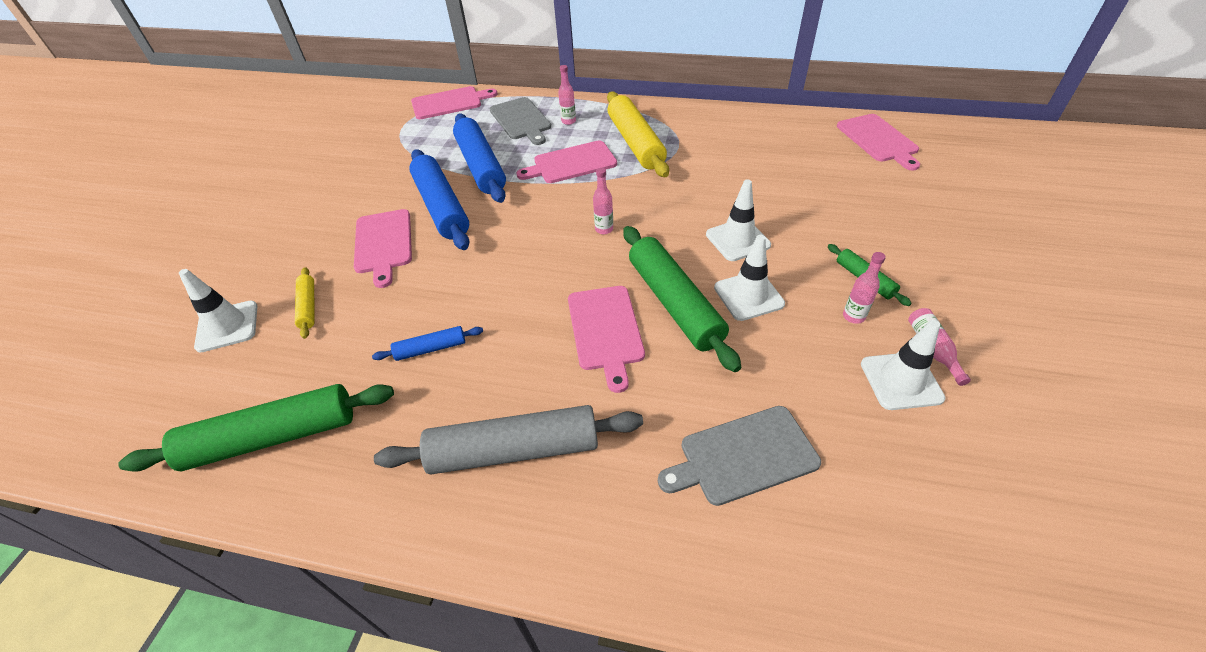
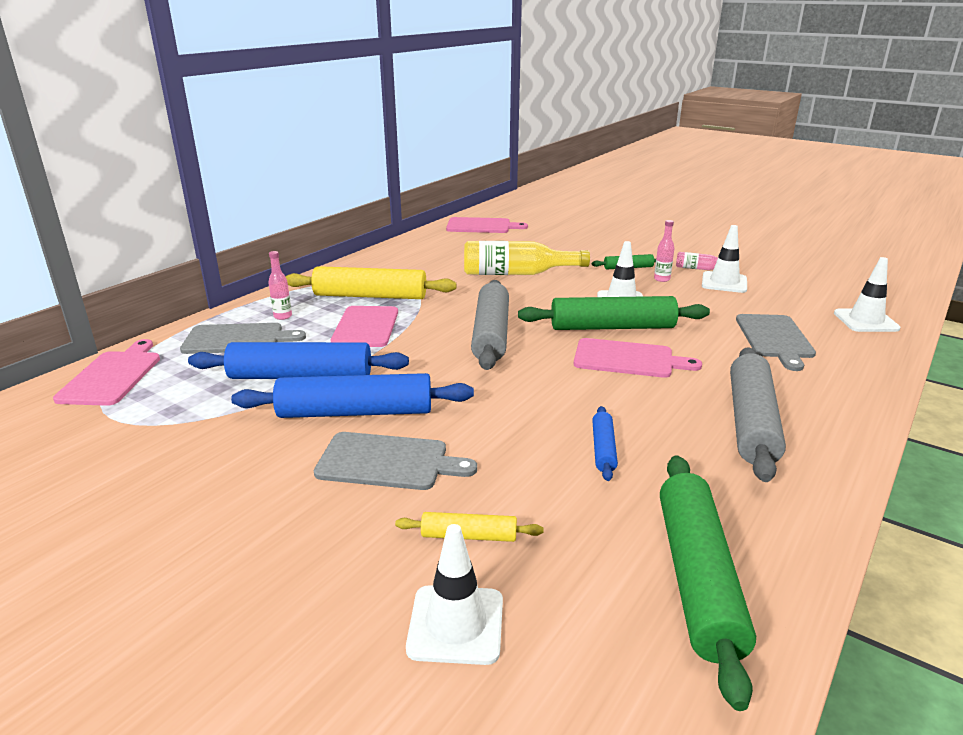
camera: 70 degrees left, 20 degrees down
(383, 244) = (388, 462): pink cutting board -> grey cutting board
(604, 229) = (491, 334): pink bottle -> grey rolling pin
(737, 240) = (554, 291): white traffic cone -> white traffic cone (865, 321)
(762, 203) = (517, 273): none -> yellow bottle

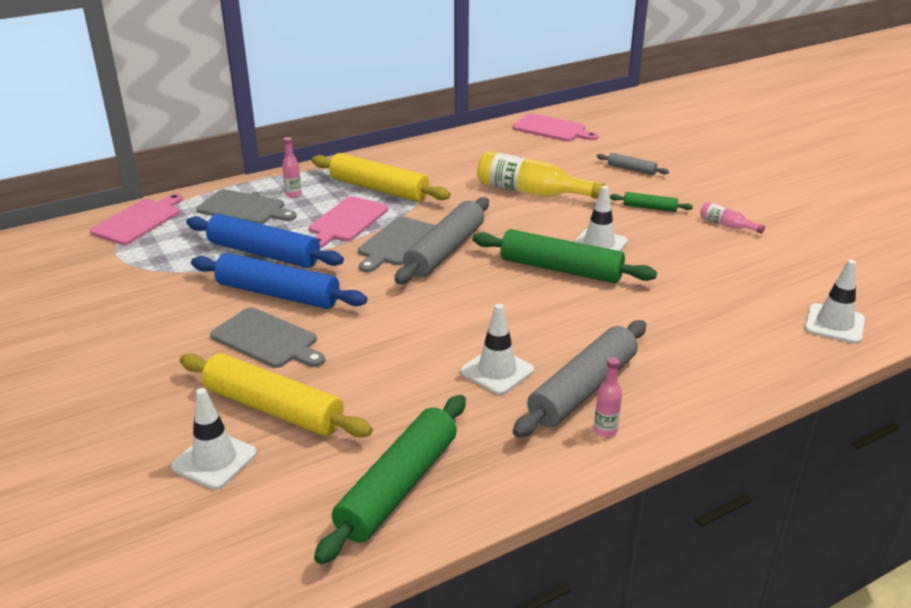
camera: 25 degrees right, 5 degrees up
(469, 536) = (273, 408): yellow rolling pin -> yellow rolling pin, size x2.06
(580, 244) = (631, 169): none -> grey rolling pin
(603, 449) = (432, 375): blue rolling pin -> none
(628, 359) = (540, 304): pink cutting board -> none
(661, 279) = (669, 228): pink bottle -> pink bottle (605, 431)
(724, 283) = (732, 246): white traffic cone -> white traffic cone (497, 371)
(775, 338) = (708, 318): grey cutting board -> grey cutting board (397, 243)

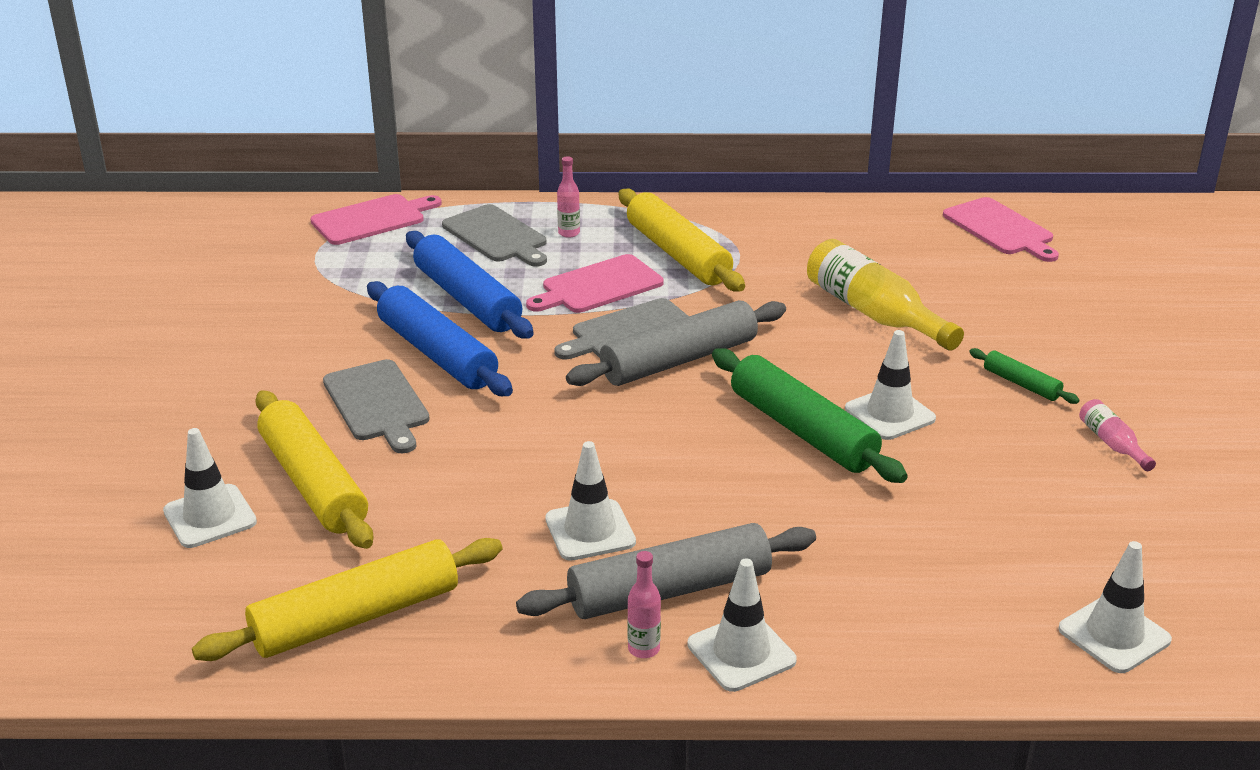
camera: 30 degrees right, 0 degrees up
(398, 486) = (356, 617): green rolling pin -> yellow rolling pin
(631, 169) = (1056, 320): grey rolling pin -> none
(662, 410) = (741, 652): none -> white traffic cone

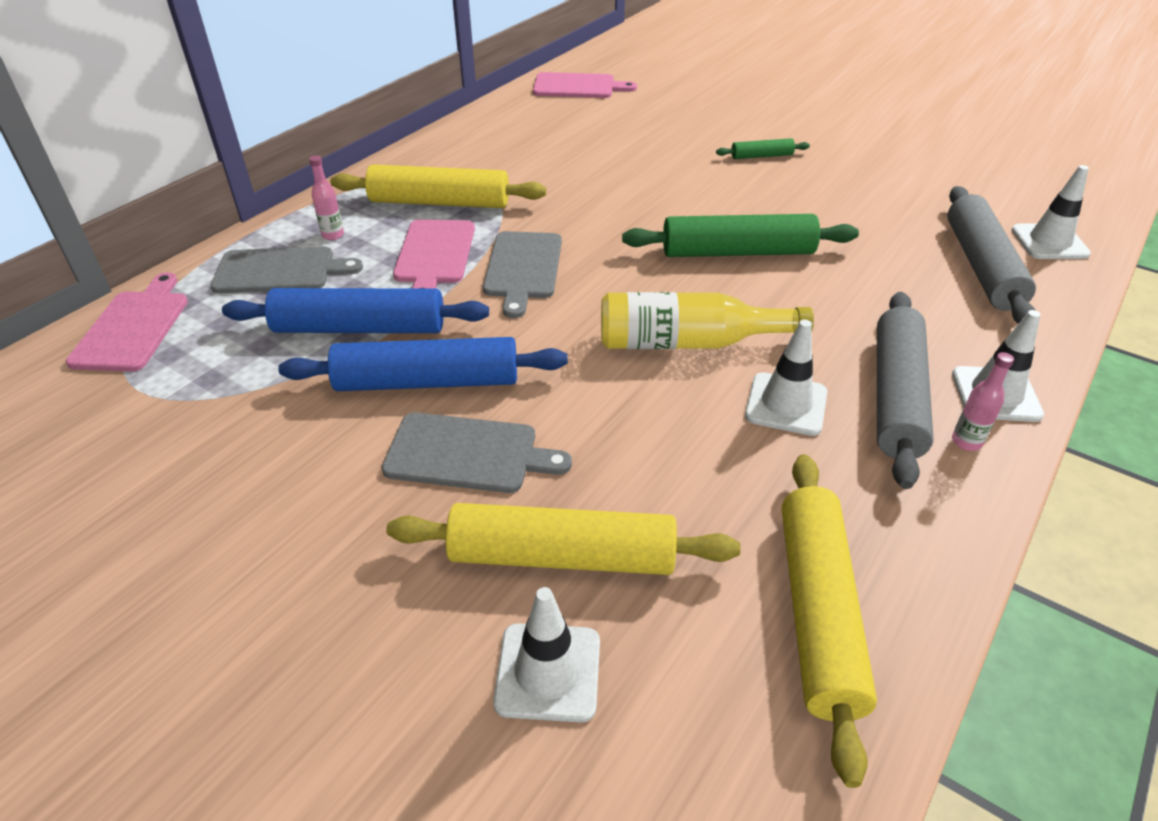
camera: 55 degrees left, 10 degrees up
(679, 360) = (589, 263): grey rolling pin -> grey rolling pin (981, 266)
(874, 313) = (622, 166): yellow bottle -> yellow bottle (688, 342)
(890, 414) = (750, 212): white traffic cone -> none
(1112, 443) = (852, 158): pink bottle -> none

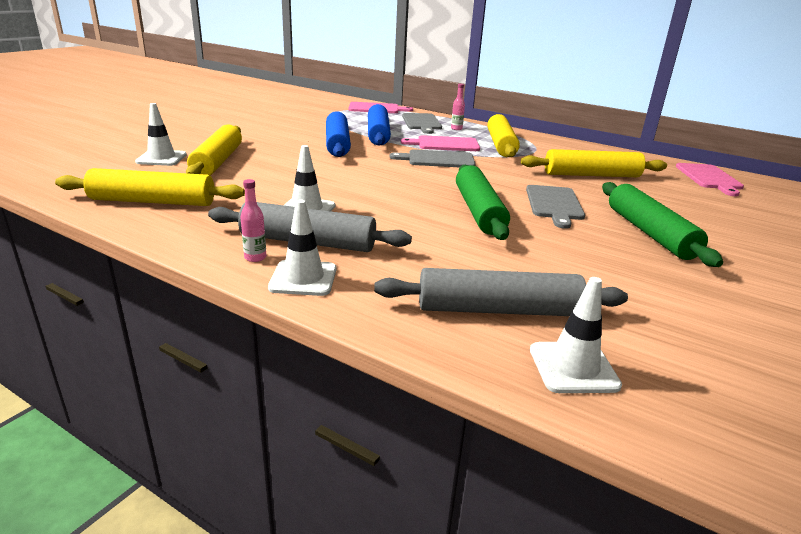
camera: 85 degrees right, 15 degrees down
(468, 453) = (286, 149): grey cutting board -> grey cutting board (554, 204)
(580, 154) = (591, 175): none -> yellow rolling pin
(688, 342) = (368, 191): yellow bottle -> none
(761, 156) = (649, 233): green rolling pin -> green rolling pin, size x2.06

